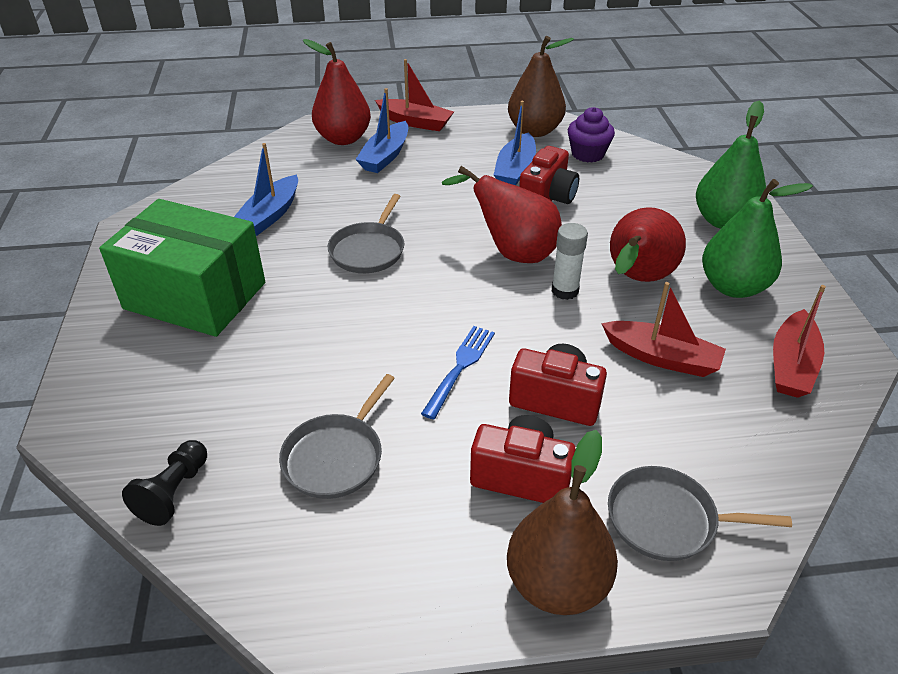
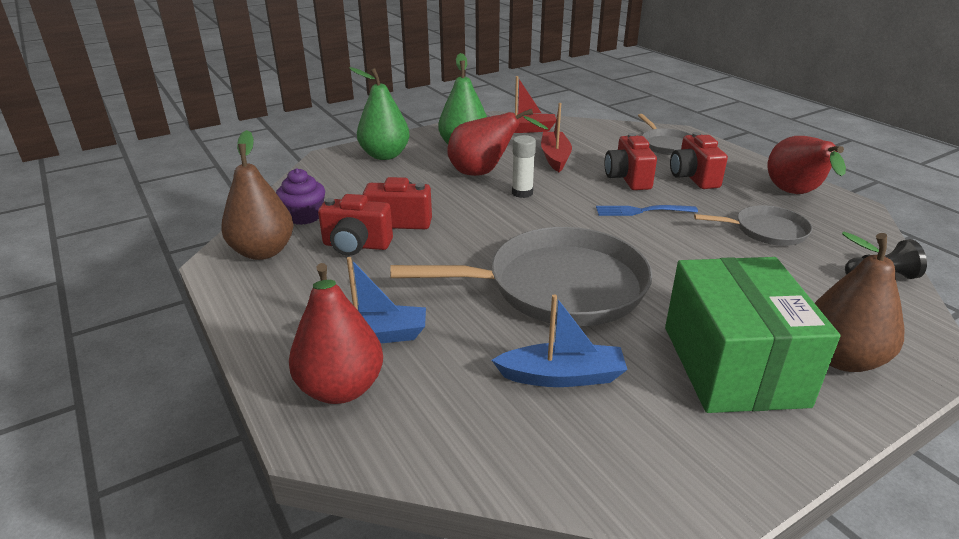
camera: 115 degrees left, 10 degrees down
(369, 250) = (558, 286): grey pan -> grey pan, size x1.97
(415, 122) = (267, 339): red boat -> none
(512, 252) = (495, 219): red pear -> red pear (795, 194)
(515, 170) = (356, 245): blue boat -> red camera
(557, 583) = (736, 160): brown pear -> brown pear (841, 358)

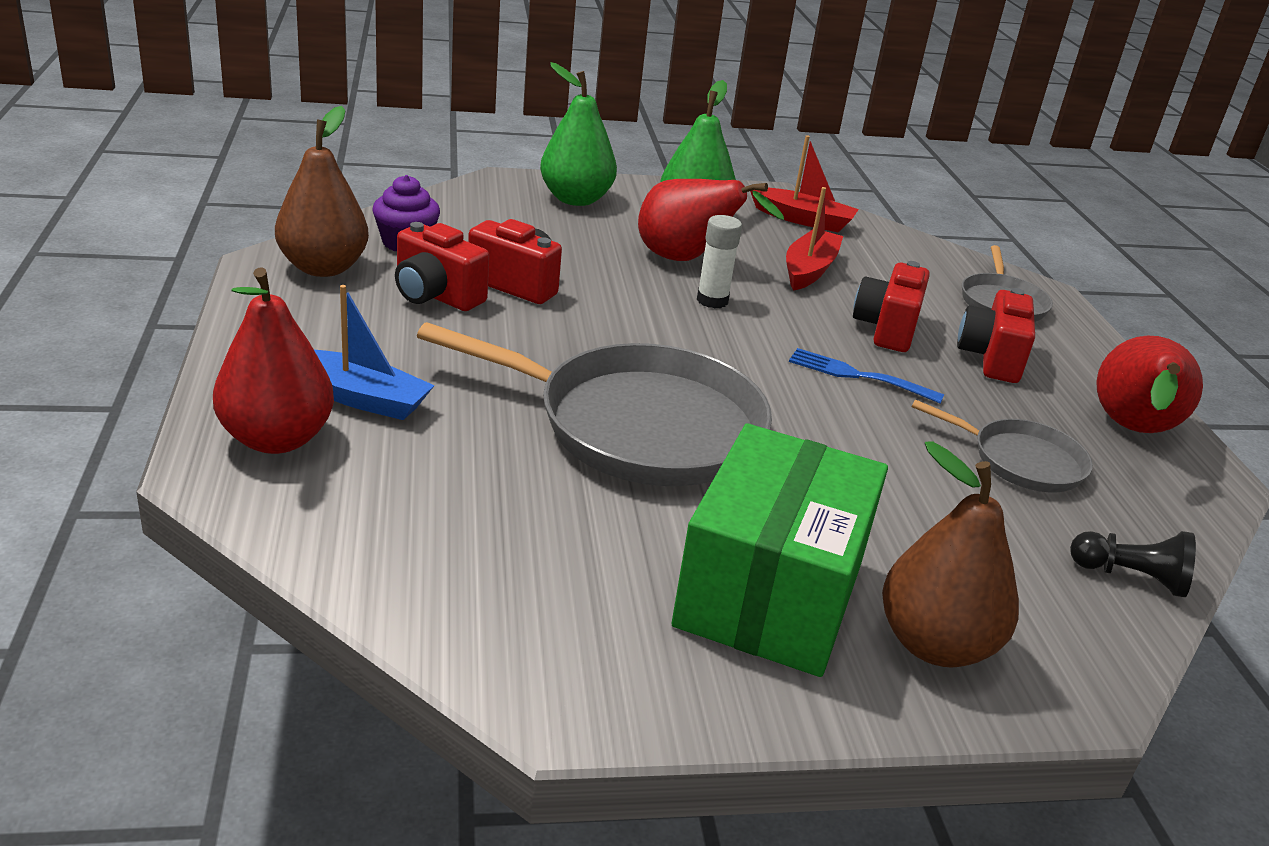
camera: 20 degrees right, 0 degrees up
(562, 376) = (536, 521): blue boat -> none

